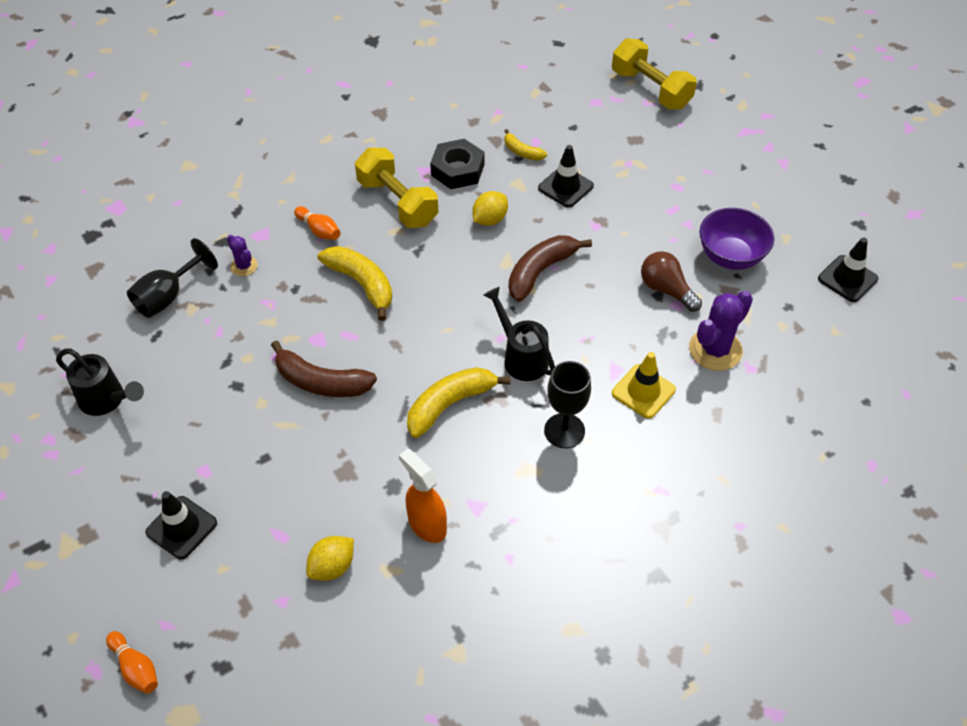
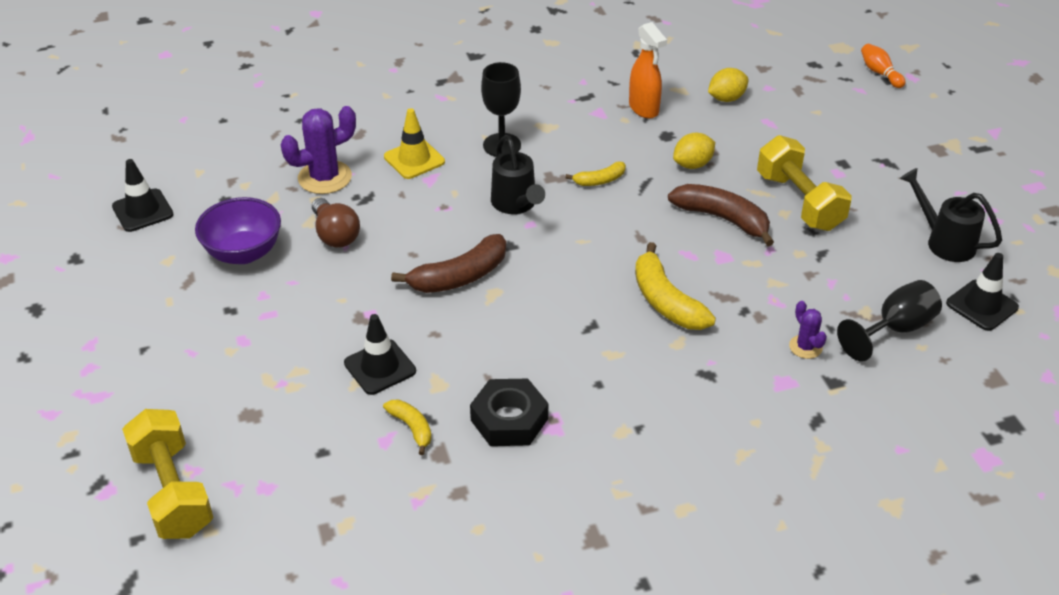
camera: 165 degrees left, 10 degrees down
(181, 527) = (854, 140): black traffic cone -> black traffic cone (981, 305)
(319, 230) = (709, 373): orange bowling pin -> none
(397, 202) = (602, 389): yellow dumbbell -> yellow dumbbell (799, 201)
(450, 404) = (599, 180): yellow banana -> yellow banana, size x0.55
(490, 219) = (493, 345): yellow lemon -> yellow lemon (692, 164)

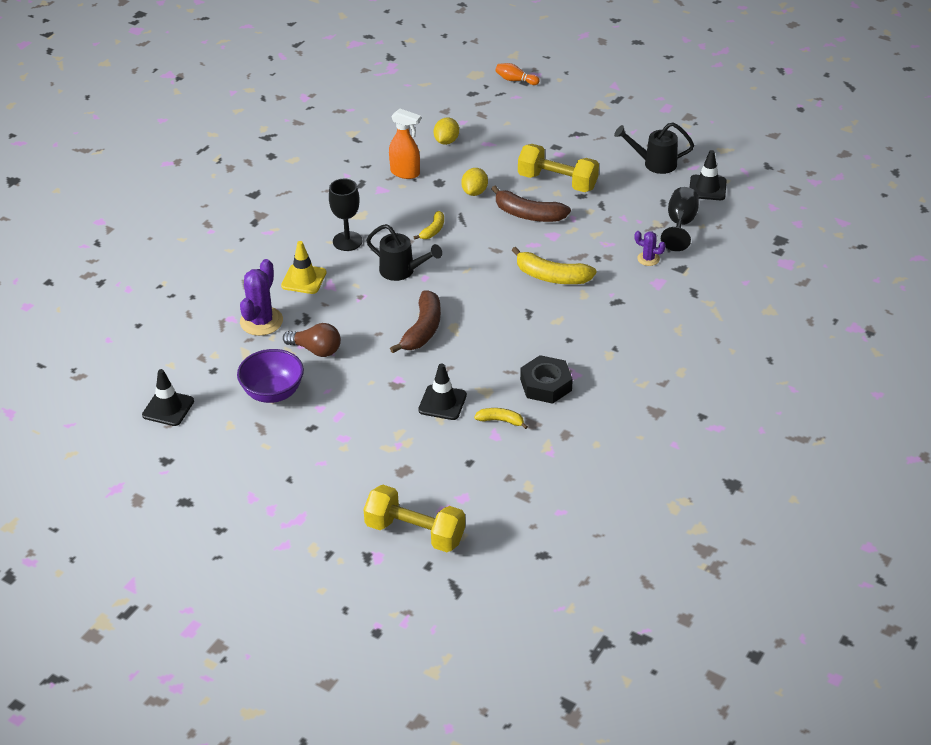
camera: 40 degrees left, 0 degrees up
(723, 219) = (528, 214): brown banana -> brown banana turned 150 degrees counterclockwise

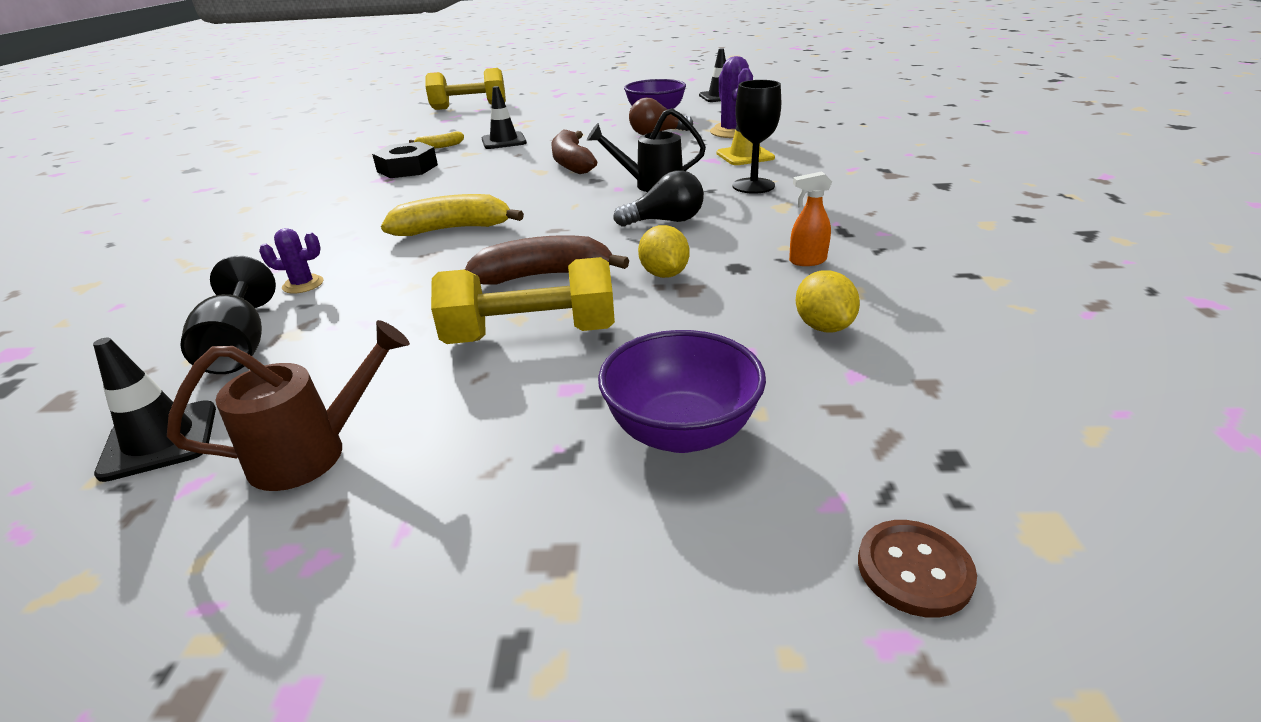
camera: 150 degrees right, 10 degrees down
(405, 173) = (807, 261): orange spray bottle -> orange spray bottle, size x0.64
(433, 230) = (665, 221): yellow banana -> black light bulb
(515, 80) = (914, 570): orange bowling pin -> brown button
(536, 127) = (681, 432): none -> purple bowl
(654, 163) = (313, 452): black watering can -> brown watering can

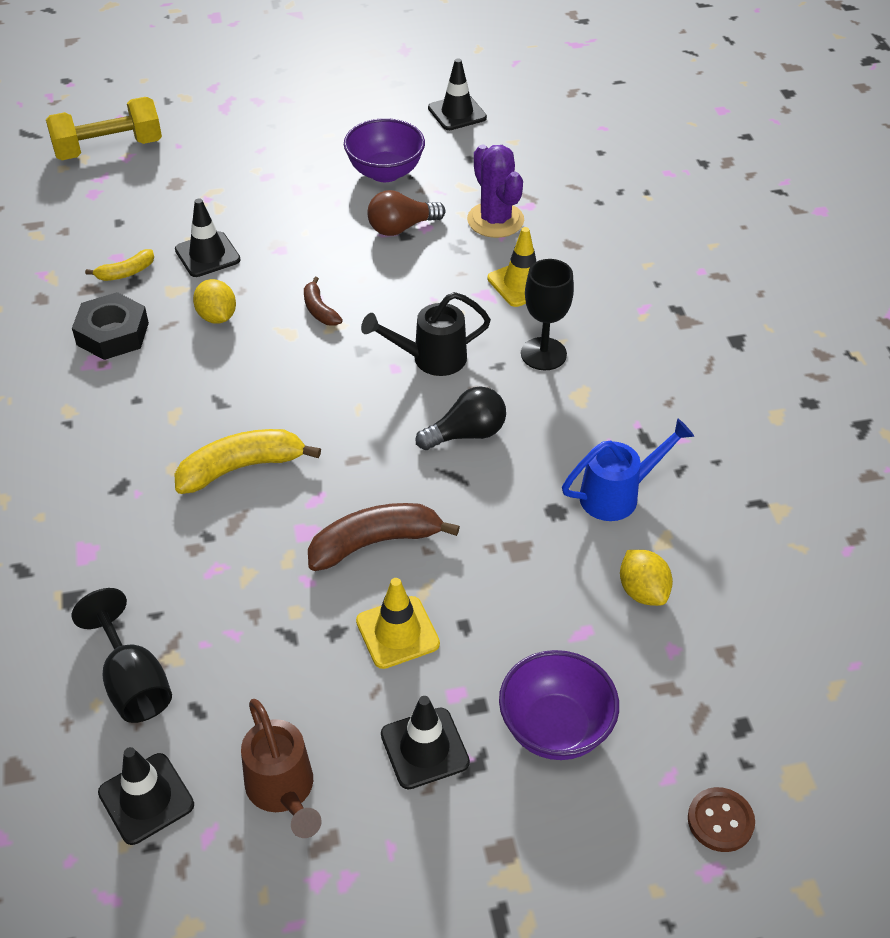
camera: 15 degrees left, 15 degrees up
(303, 284) = (132, 583): purple cactus -> none
(313, 452) = (283, 791): brown watering can -> brown watering can turned 105 degrees clockwise
(506, 432) = (424, 748): none -> black traffic cone
(531, 335) = (397, 632): yellow dumbbell -> yellow traffic cone
(572, 163) = (319, 310): brown banana -> brown banana, size x0.55
(664, 274) = (490, 529): yellow lemon -> yellow lemon (217, 316)
(807, 261) = (617, 495): orange spray bottle -> blue watering can

